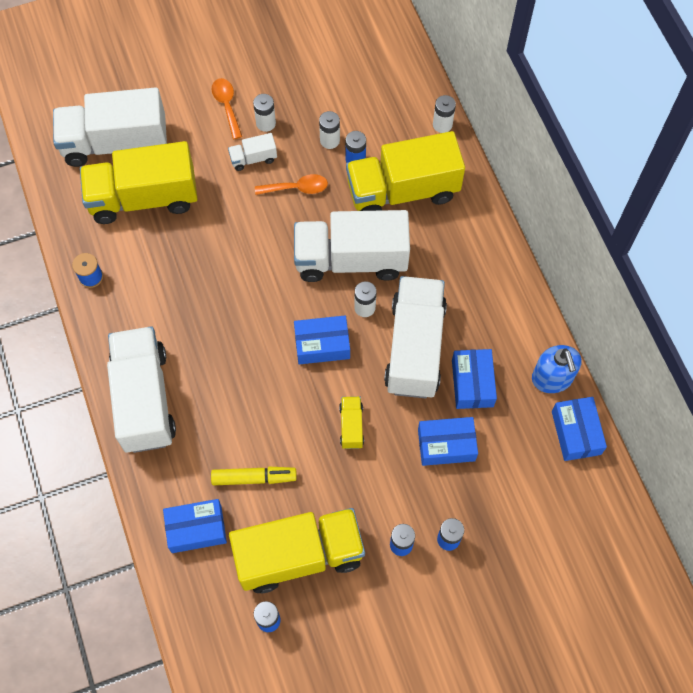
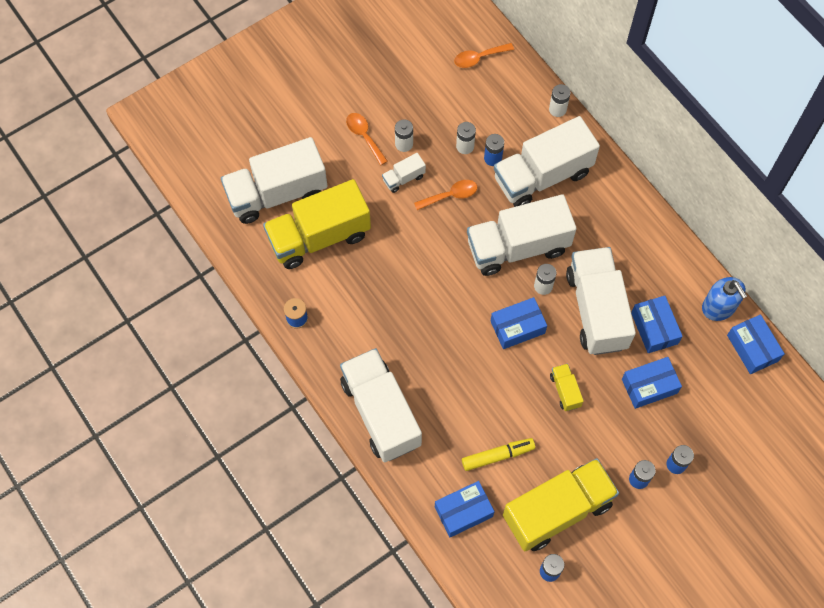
camera: 15 degrees left, 0 degrees up
(375, 52) = (479, 58): none -> orange spoon
(402, 190) = (542, 176): yellow truck -> white truck

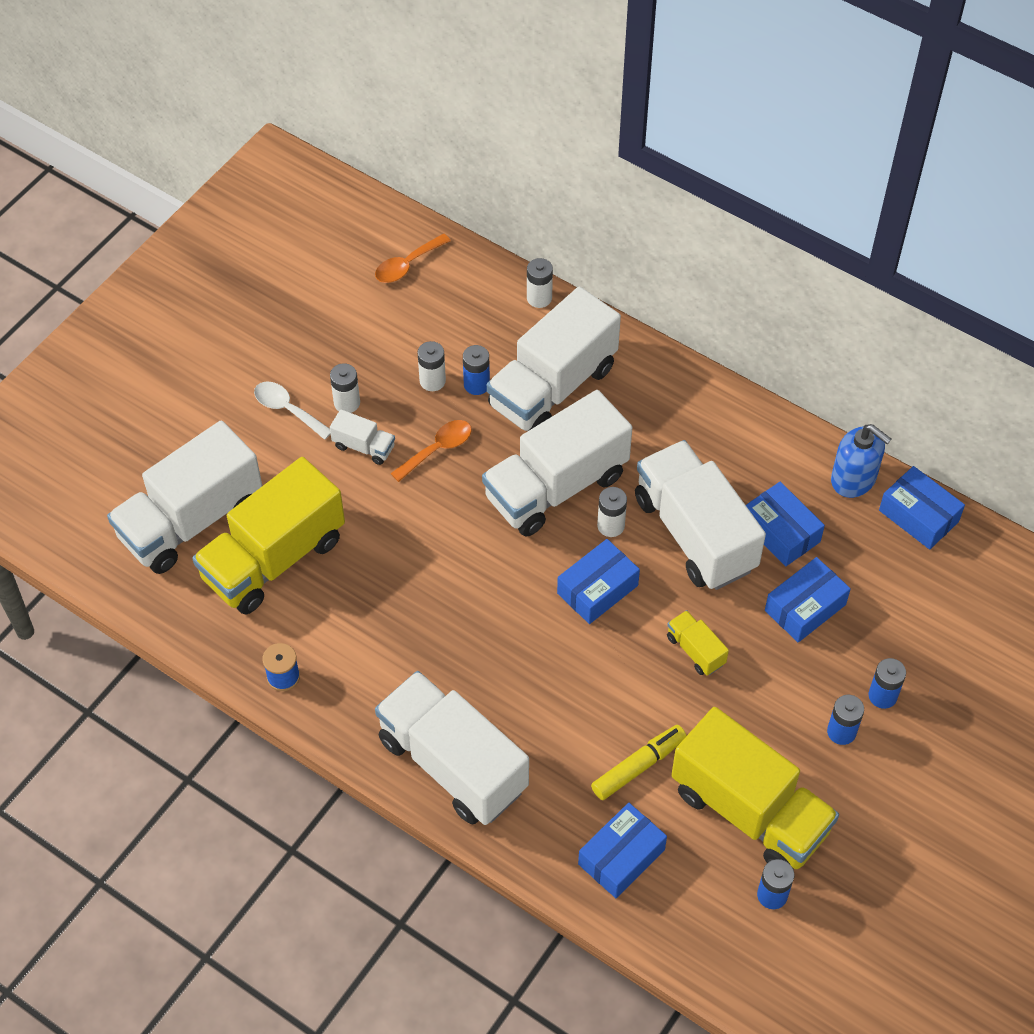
camera: 20 degrees left, 10 degrees down
(364, 136) = (287, 409): orange spoon -> white spoon
(403, 178) = (364, 446): white truck -> white truck turned 105 degrees counterclockwise
(557, 510) = (749, 811): yellow truck -> yellow truck turned 90 degrees clockwise

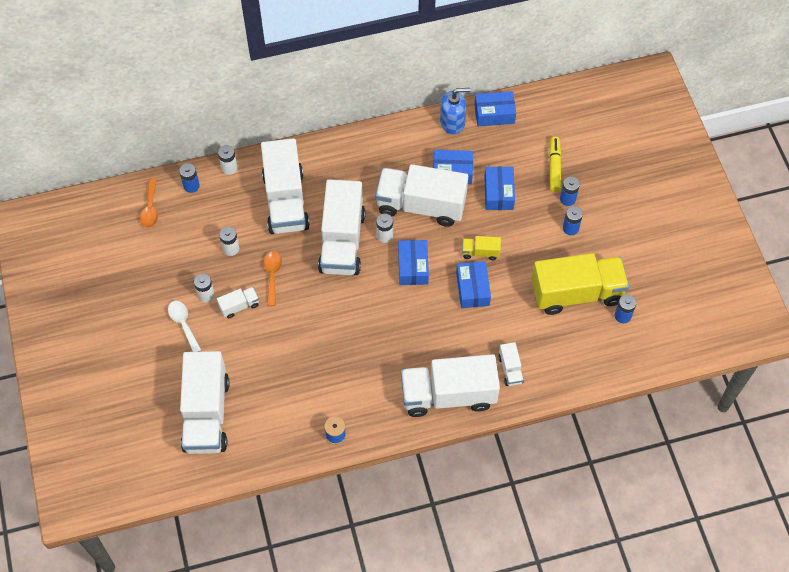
camera: 50 degrees left, 5 degrees up
(274, 558) = (265, 392): yellow truck -> none
(287, 409) = (183, 324): white spoon -> white spoon turned 75 degrees clockwise
(476, 384) = (252, 231): blue battery -> blue battery (191, 186)
(557, 811) = (510, 369): none -> white truck
(621, 857) = (554, 360): blue box -> blue box (473, 289)
(638, 766) = (517, 320): yellow marker -> yellow marker (554, 167)

